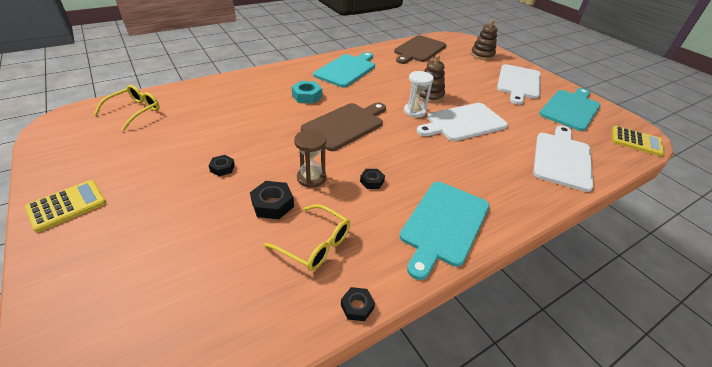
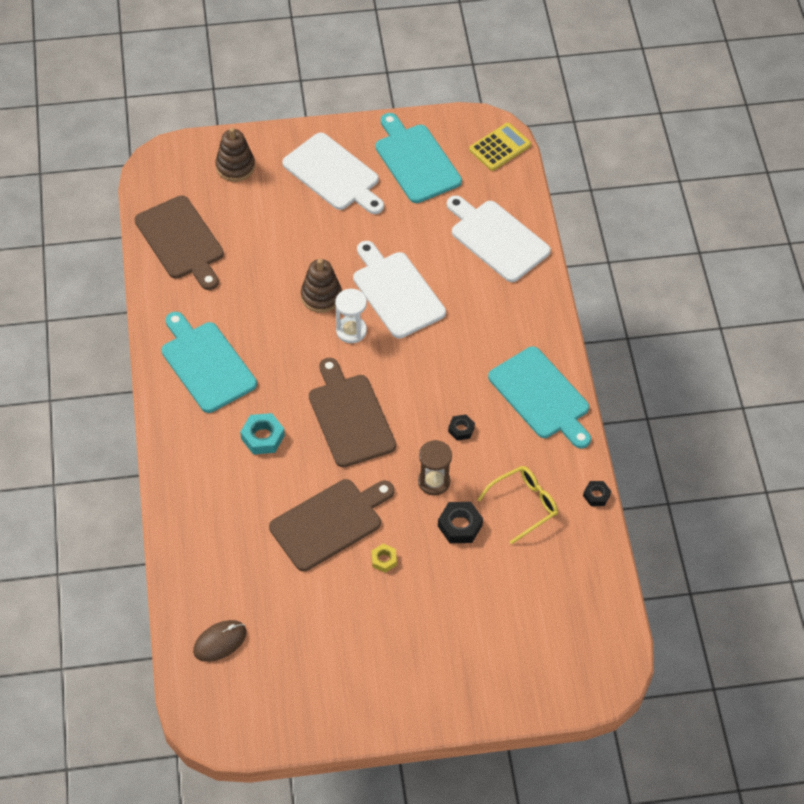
camera: 65 degrees left, 15 degrees up
(67, 205) = (390, 702): yellow calculator -> none
(135, 111) = (220, 642): yellow glasses -> brown mouse
(222, 168) = (384, 560): black nut -> yellow nut
(249, 135) = (329, 522): none -> brown cutting board
(463, 123) = (396, 292): white cutting board -> white cutting board turned 150 degrees clockwise

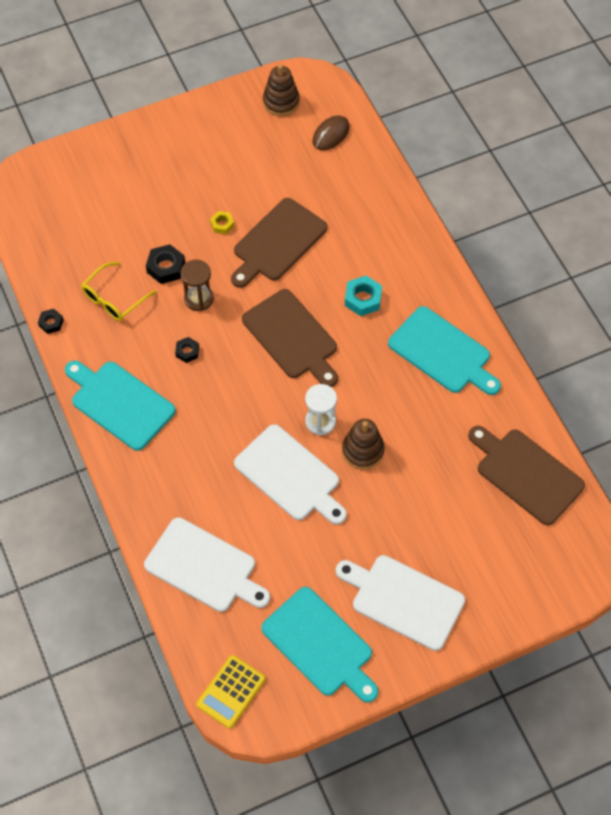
camera: 165 degrees right, 5 degrees up
(235, 166) = (512, 580): brown stacking toy -> brown stacking toy (281, 102)

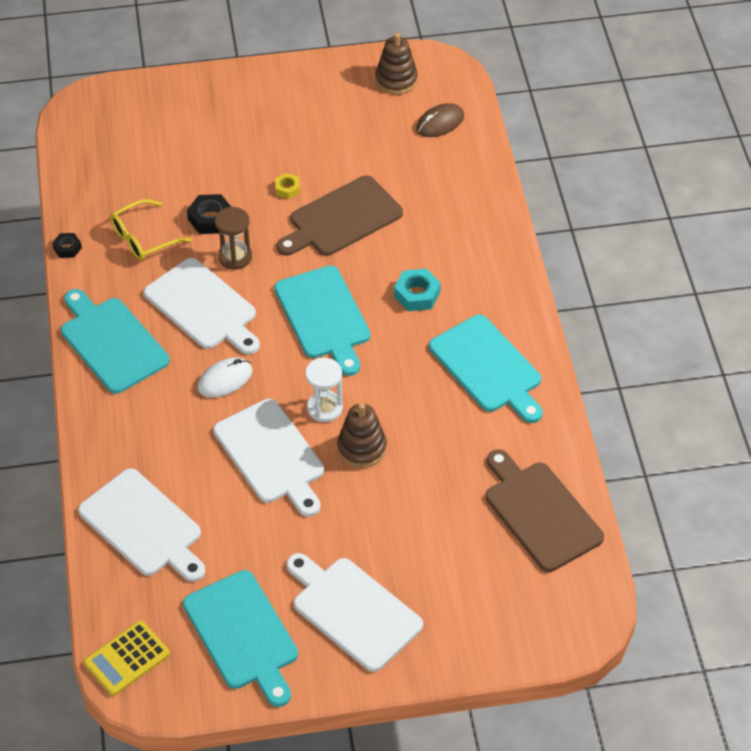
camera: 15 degrees right, 10 degrees down
(187, 352) = (203, 307): black nut -> white cutting board
(228, 415) = (225, 379): none -> white mouse
(292, 337) = (324, 316): brown cutting board -> turquoise cutting board

